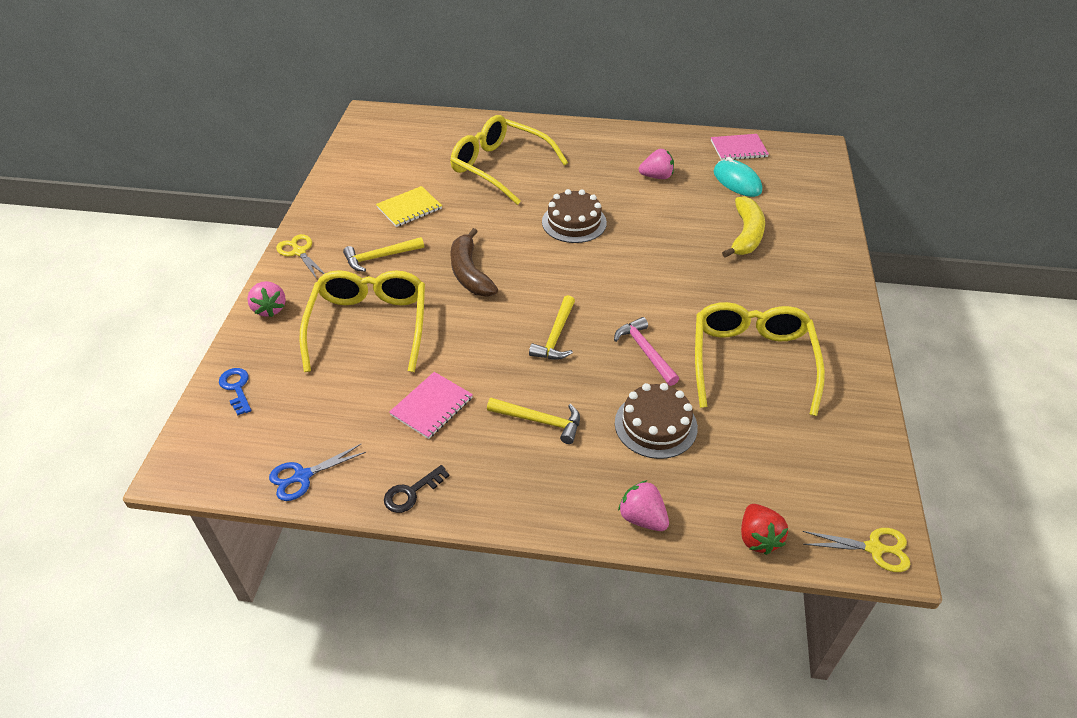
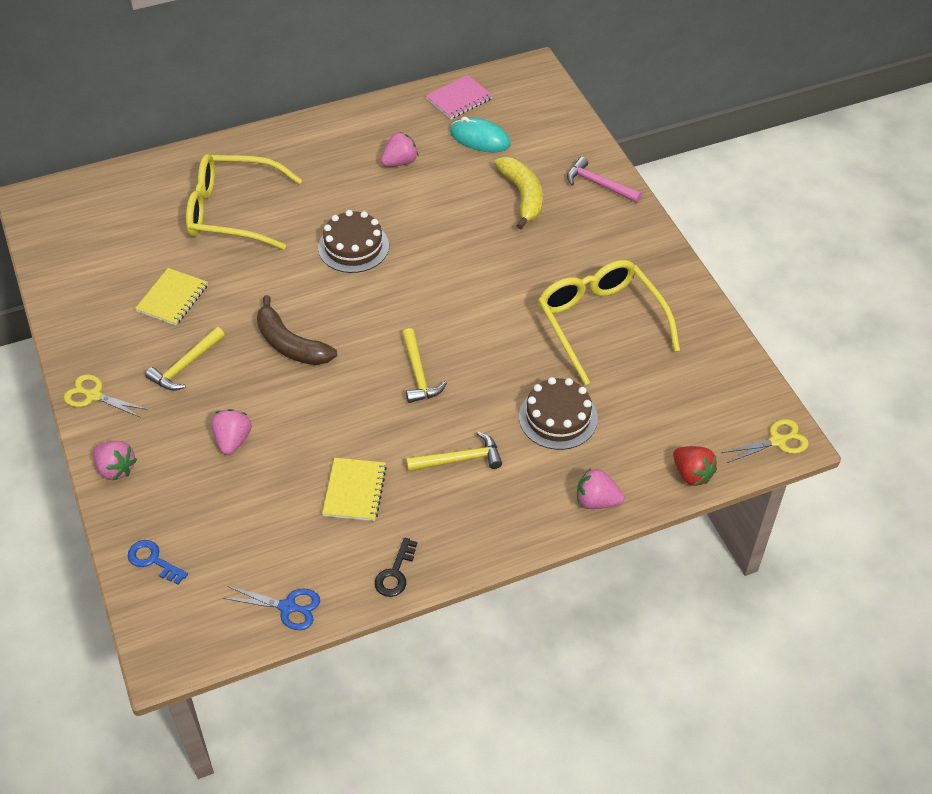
camera: 30 degrees left, 5 degrees up
(302, 476) = (287, 607): blue scissors -> blue scissors turned 105 degrees counterclockwise
(369, 325) = (233, 440): yellow glasses -> pink strawberry
(432, 406) = (354, 491): pink notebook -> yellow notebook
(645, 351) = (506, 353): pink hammer -> pink hammer (599, 184)

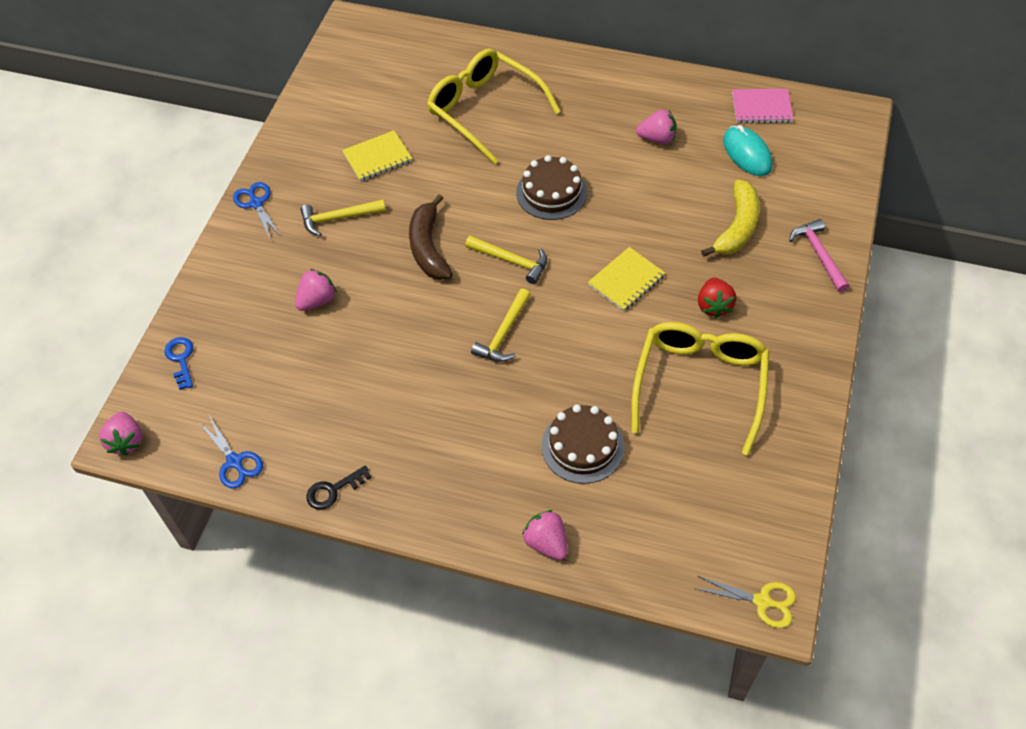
camera: 40 degrees right, 5 degrees up
(94, 396) = (256, 203): yellow scissors -> blue scissors
(116, 469) = (220, 271): pink strawberry -> pink strawberry (126, 441)
(354, 491) = (366, 401): yellow notebook -> yellow notebook (626, 280)
(460, 459) = (469, 429): yellow hammer -> yellow hammer (511, 261)
(692, 474) = (652, 577): red strawberry -> red strawberry (713, 306)

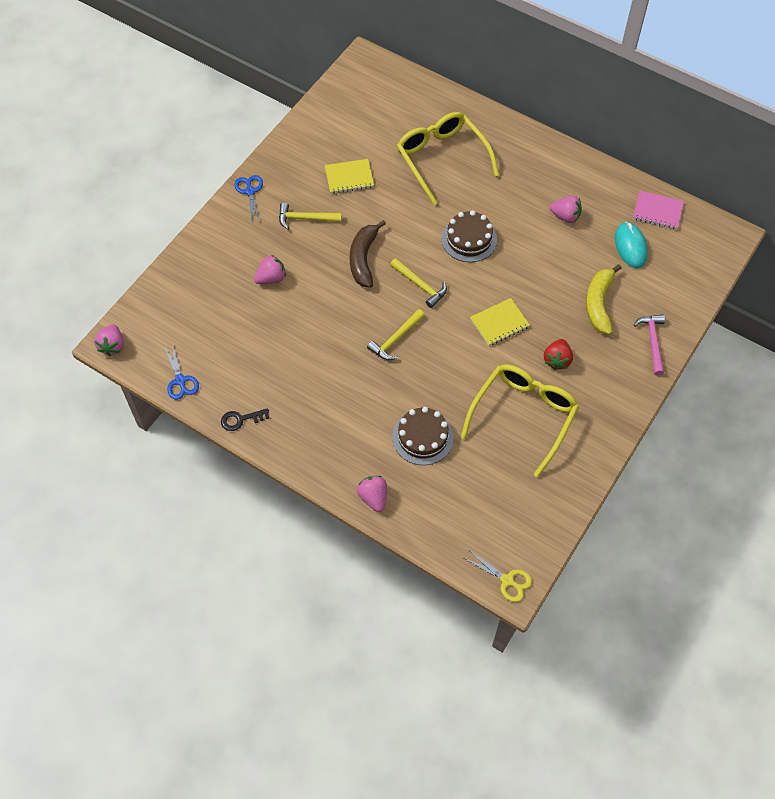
camera: 15 degrees right, 5 degrees up
(181, 359) = (164, 296): blue key -> none
(737, 227) = (599, 303): yellow banana -> yellow banana turned 150 degrees clockwise

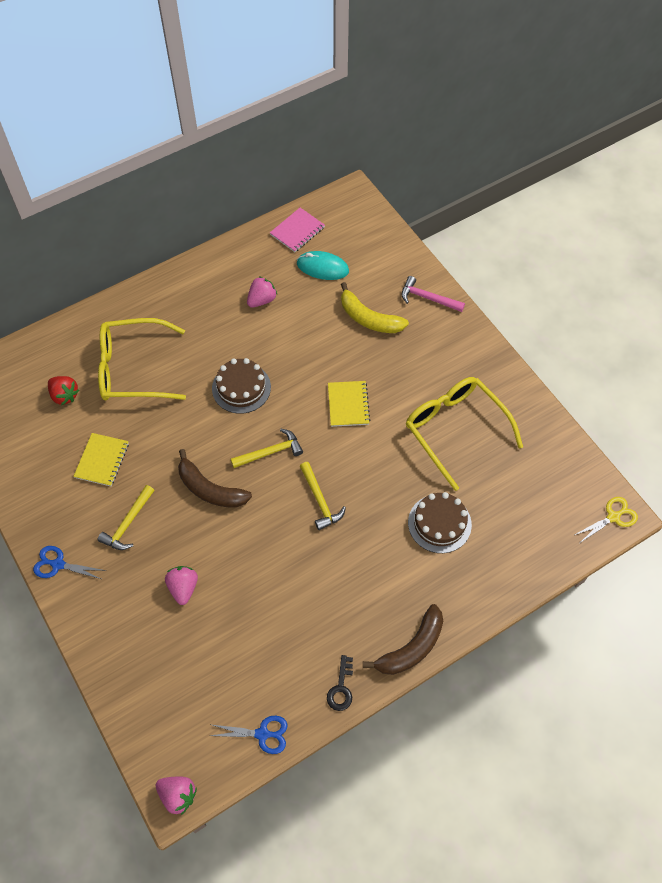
camera: 65 degrees left, 0 degrees up
(298, 458) = (411, 648): none -> brown banana
(373, 497) = (485, 595): pink strawberry -> none
(557, 360) = (410, 377): red strawberry -> red strawberry (64, 395)

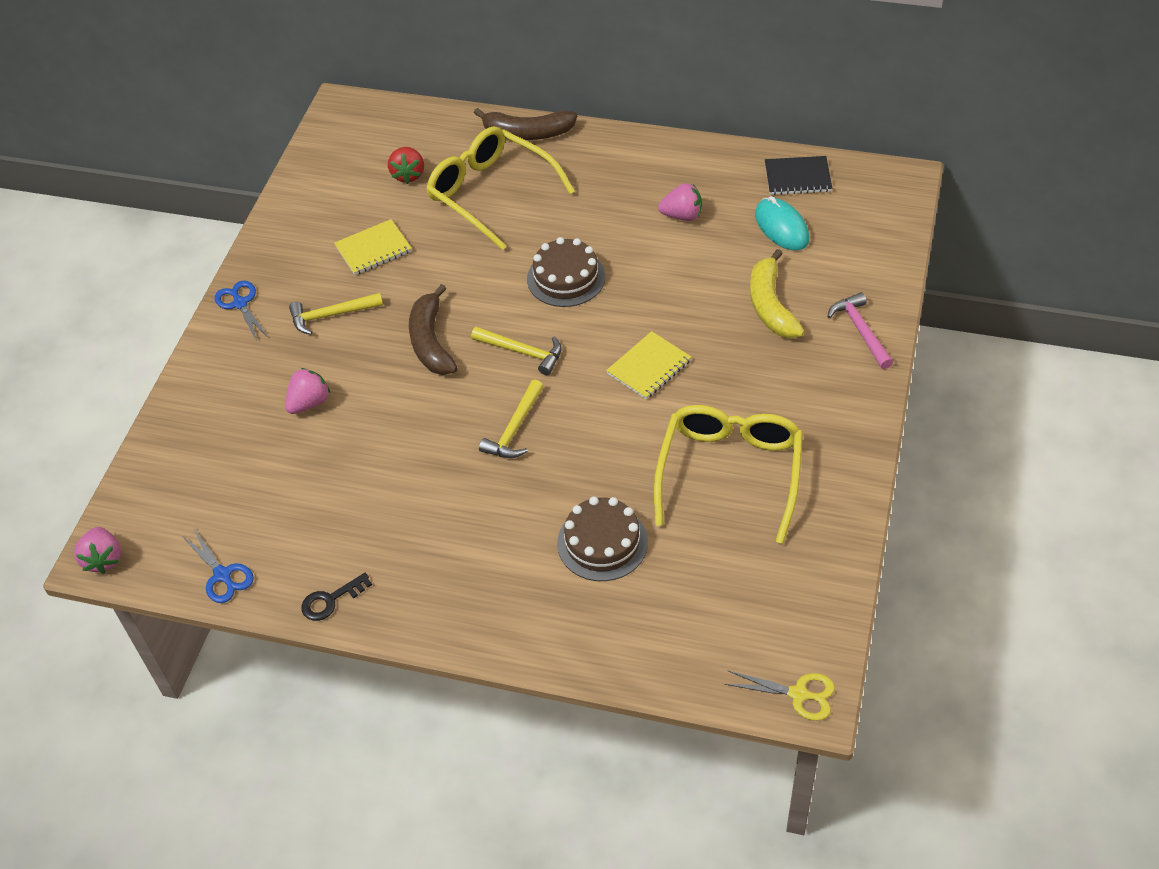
camera: 50 degrees right, 10 degrees down
(297, 231) = (797, 177): pink notebook -> black notebook
(411, 648) = (434, 625): brown banana -> brown banana (527, 133)

